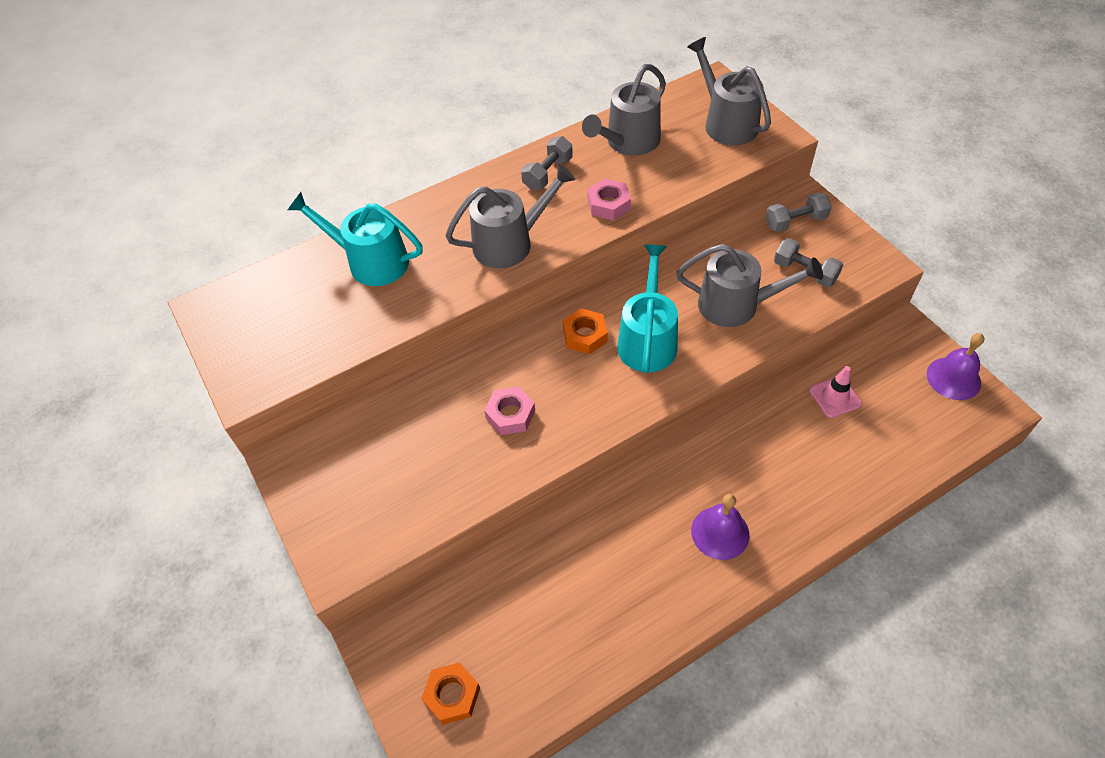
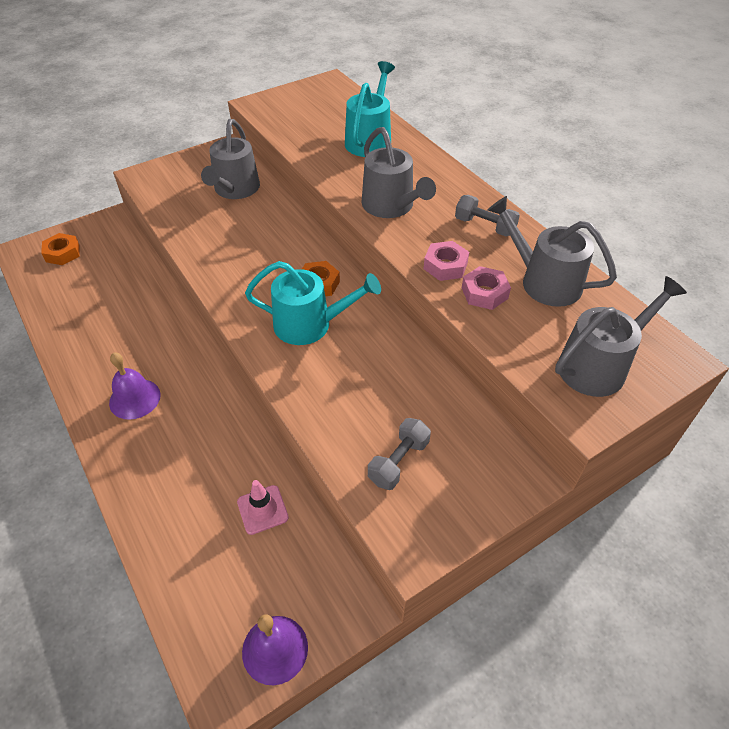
camera: 85 degrees right, 5 degrees down
(510, 414) = (242, 243): pink nut -> pink nut (484, 293)
(736, 305) = (350, 394): grey watering can -> grey watering can (235, 189)
(795, 222) = (480, 462): grey dumbbell -> none

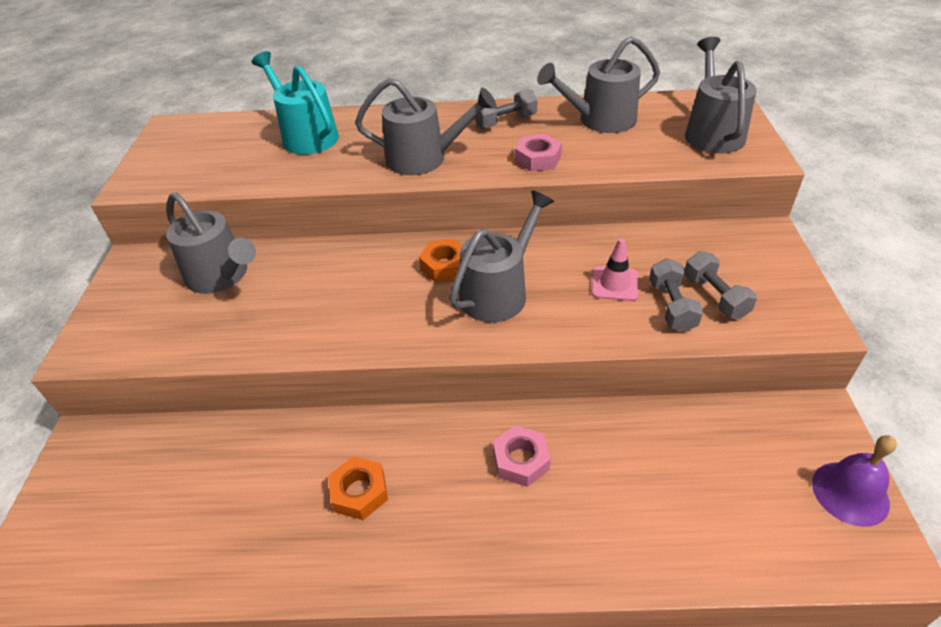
camera: 55 degrees left, 5 degrees down
(63, 253) = (84, 522): orange nut -> orange nut (359, 492)
(135, 398) = (444, 515): purple bell -> none
(262, 509) = (679, 444): pink traffic cone -> pink traffic cone (614, 284)
(310, 324) = (498, 292): turquoise watering can -> grey watering can
(365, 435) = (671, 306): none -> grey dumbbell
(484, 293) = (590, 152): pink nut -> pink nut (521, 460)

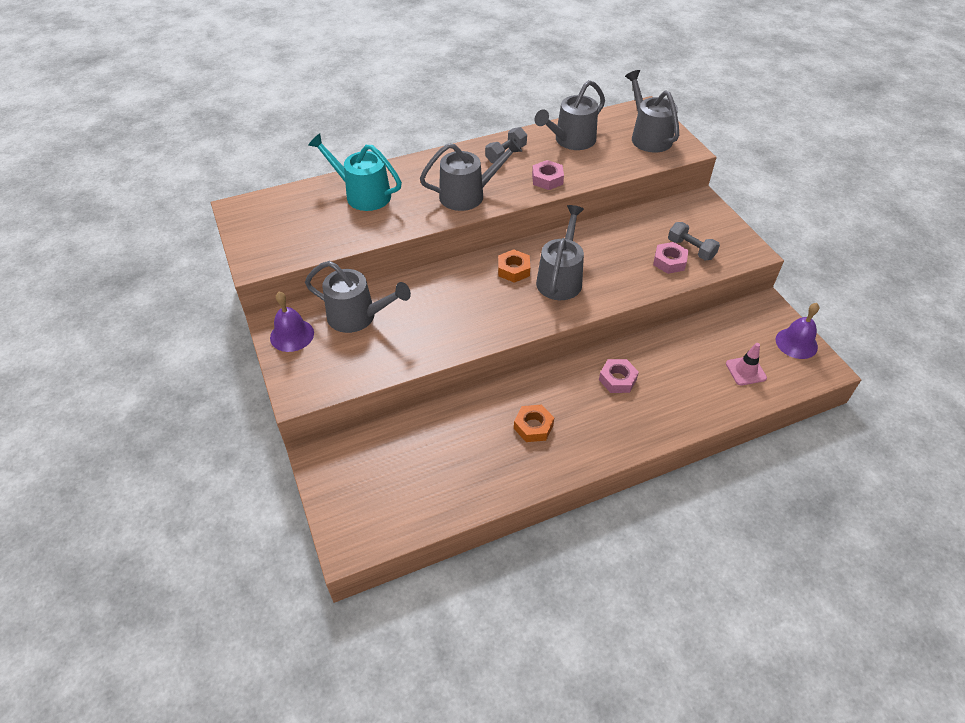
camera: 25 degrees left, 5 degrees up
(136, 279) = (292, 335): none -> purple bell
(614, 284) = (629, 255): pink traffic cone -> pink traffic cone (745, 371)
(671, 306) = (669, 261): grey dumbbell -> pink nut

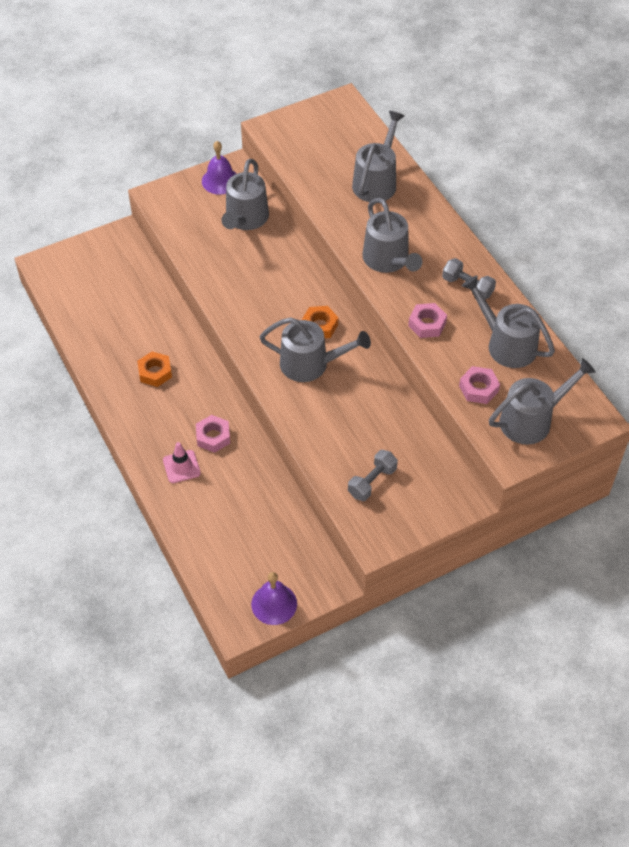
camera: 85 degrees right, 5 degrees up
(363, 194) = (376, 182): turquoise watering can -> grey watering can
(669, 261) = (348, 460): pink nut -> pink nut (478, 388)
(745, 371) = (230, 549): pink traffic cone -> pink traffic cone (181, 466)

